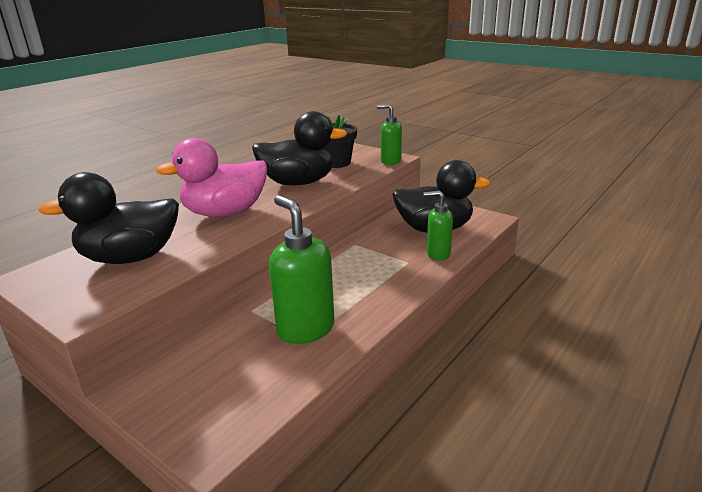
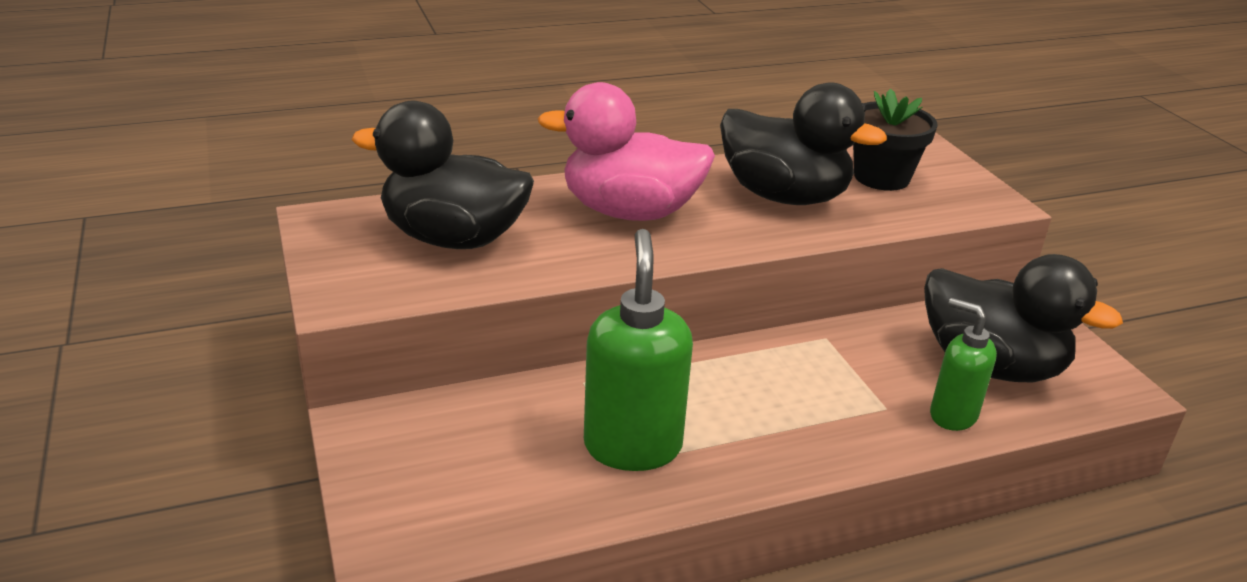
camera: 30 degrees right, 5 degrees up
(390, 161) = (982, 207): green soap dispenser -> none

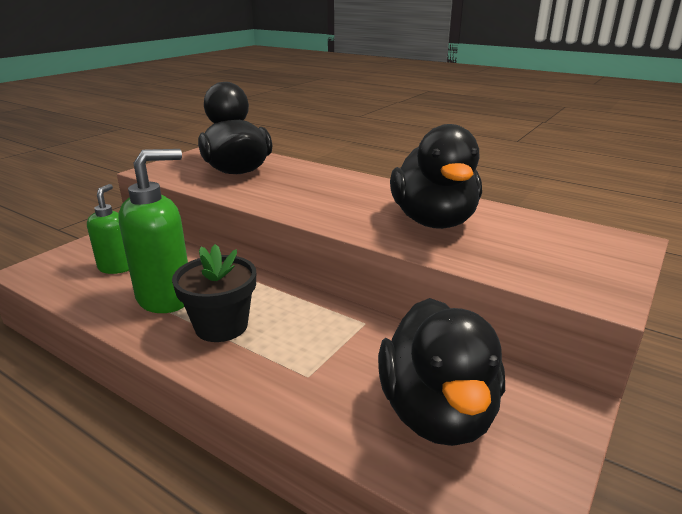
camera: 55 degrees right, 5 degrees down
(629, 212) = (330, 192): pink duck -> none
(881, 177) = (534, 242): black flower pot -> black flower pot (221, 326)
(952, 415) = (335, 412): green soap dispenser -> green soap dispenser (117, 267)

